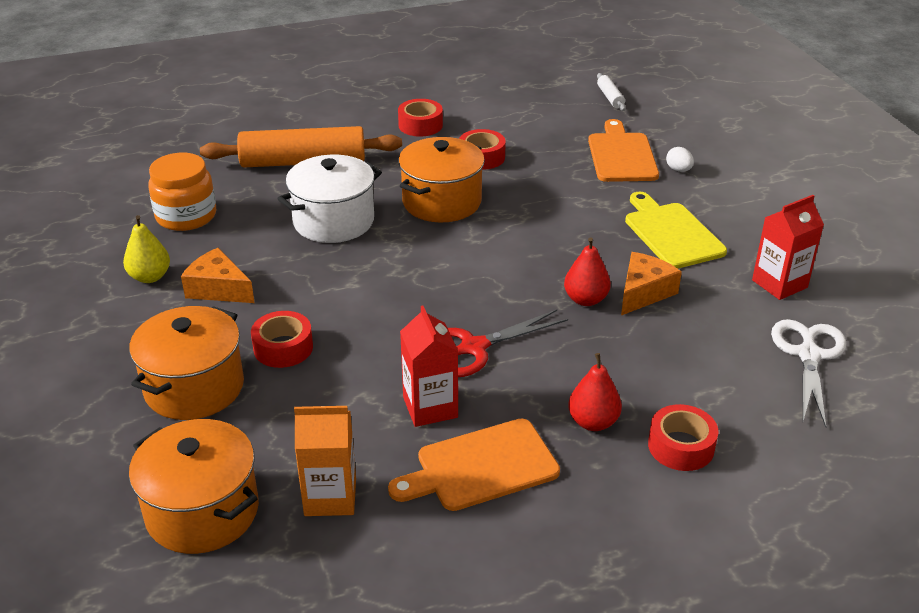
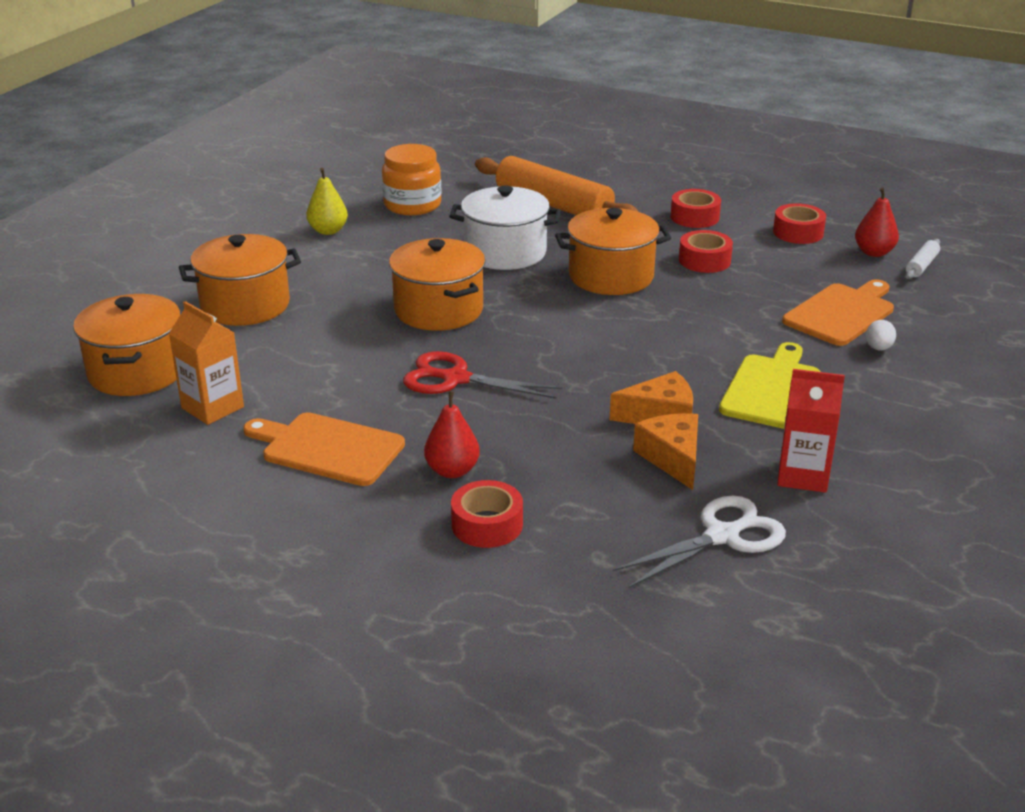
camera: 45 degrees right, 5 degrees down
(218, 289) = (356, 258): orange cheese -> orange cheese (672, 458)
(283, 348) = (333, 311): red tape -> red tape (798, 232)
(365, 298) = (438, 310): none -> orange pot
(430, 407) = (360, 396): red carton -> none
(585, 299) = (601, 395): red pear -> red pear (874, 252)

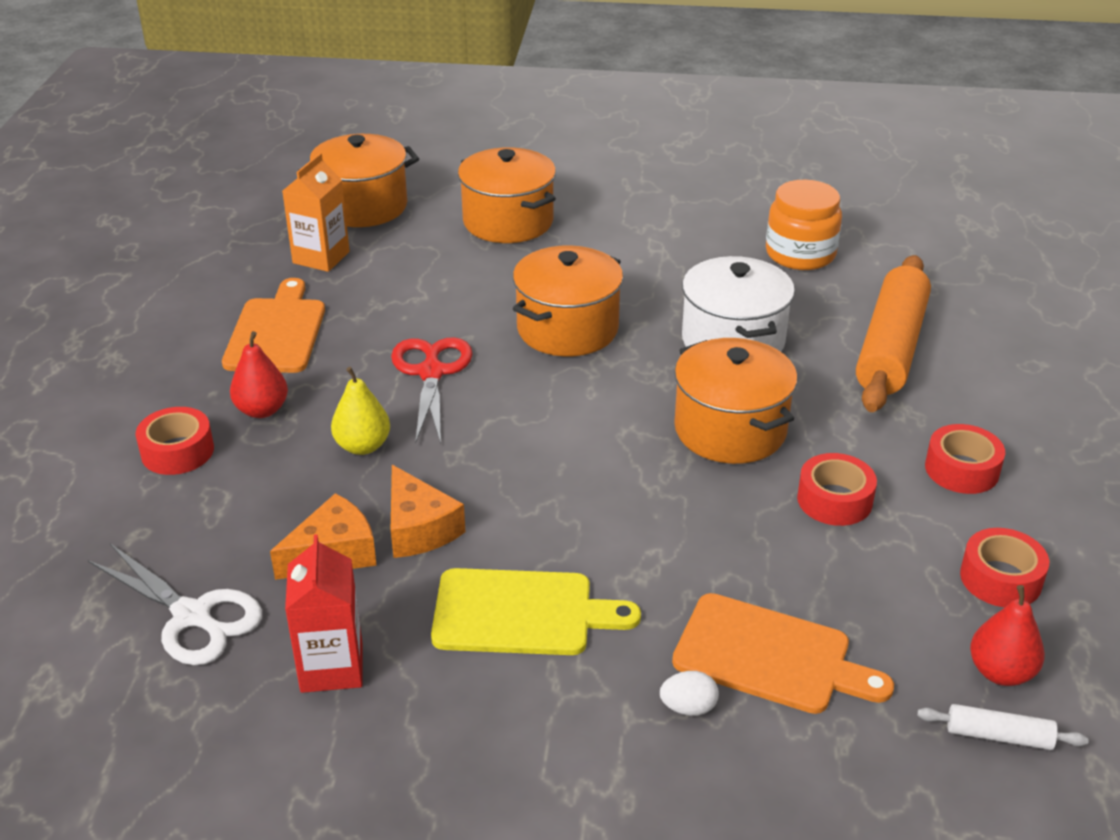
camera: 70 degrees right, 5 degrees up
(328, 231) = (694, 222): yellow pear -> yellow pear (363, 446)

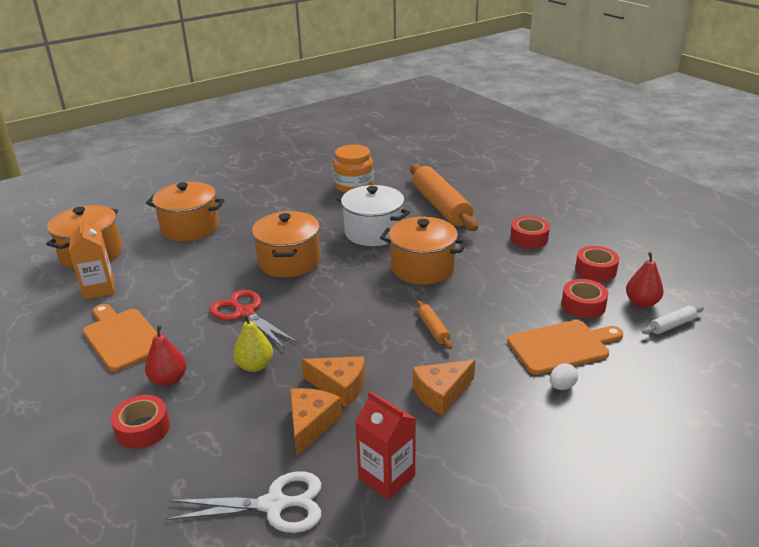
camera: 40 degrees left, 5 degrees down
(521, 613) = (441, 393): yellow cutting board -> orange cheese
(626, 524) = (433, 329): none -> orange rolling pin
(834, 500) = (501, 273): red tape -> red tape (583, 305)

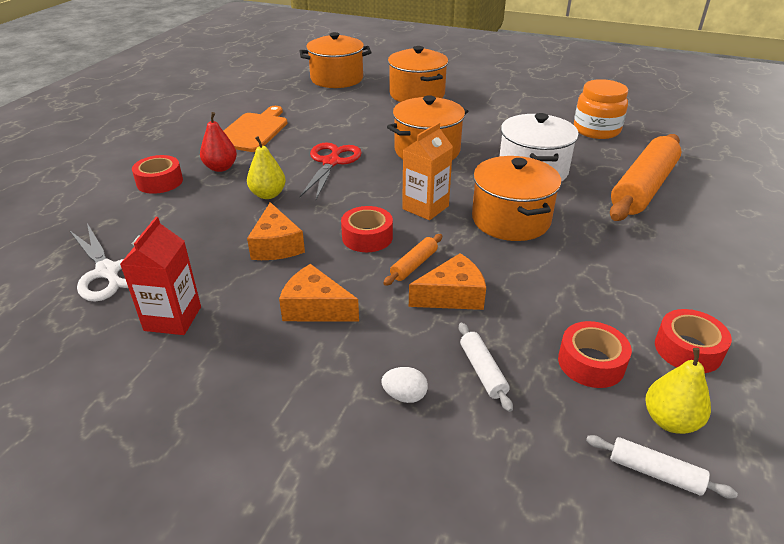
camera: 55 degrees right, 5 degrees up
(99, 289) = (299, 99): orange carton -> orange carton (425, 207)
(311, 424) = (215, 251): orange cheese -> orange cheese (452, 296)
(529, 238) = (675, 269): red tape -> red tape (367, 237)
(562, 346) = (482, 371): orange cutting board -> white rolling pin
(641, 303) = (670, 420): red pear -> yellow pear

